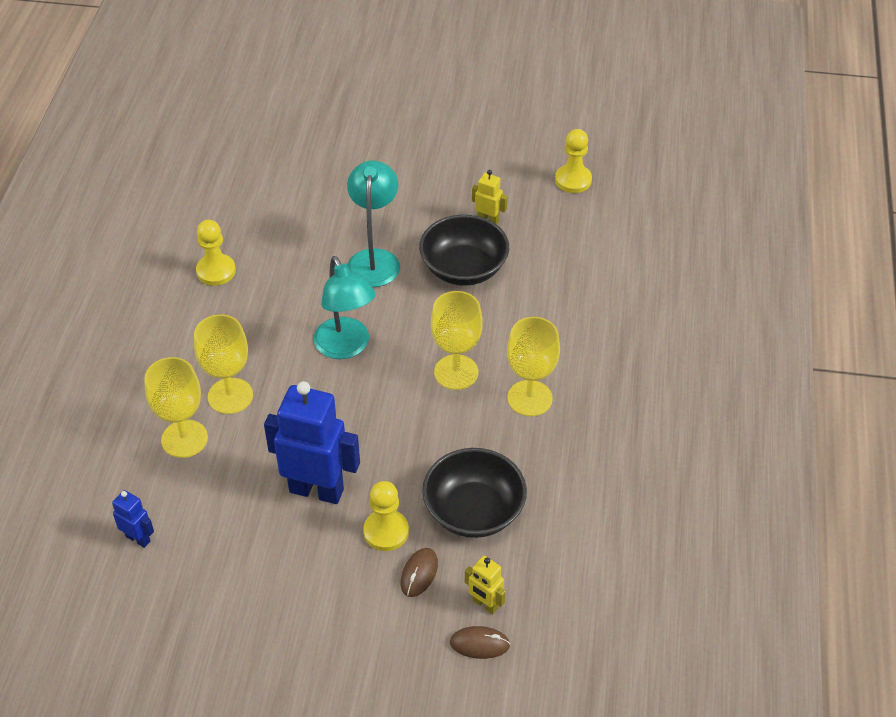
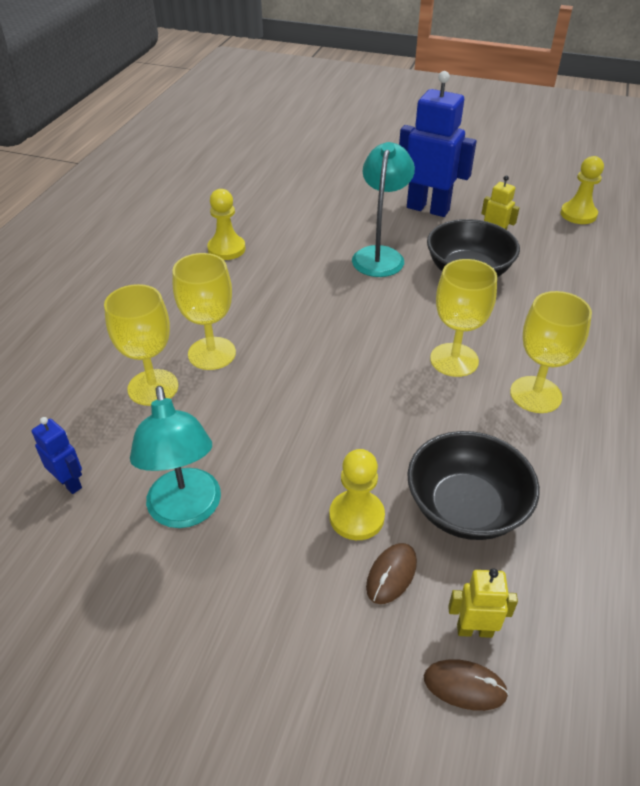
camera: 10 degrees right, 5 degrees down
(316, 490) = (283, 458): blue robot -> blue robot (428, 209)
(346, 347) = (340, 324): turquoise lamp -> turquoise lamp (186, 511)
(485, 604) = (474, 630): yellow robot -> yellow robot turned 135 degrees clockwise

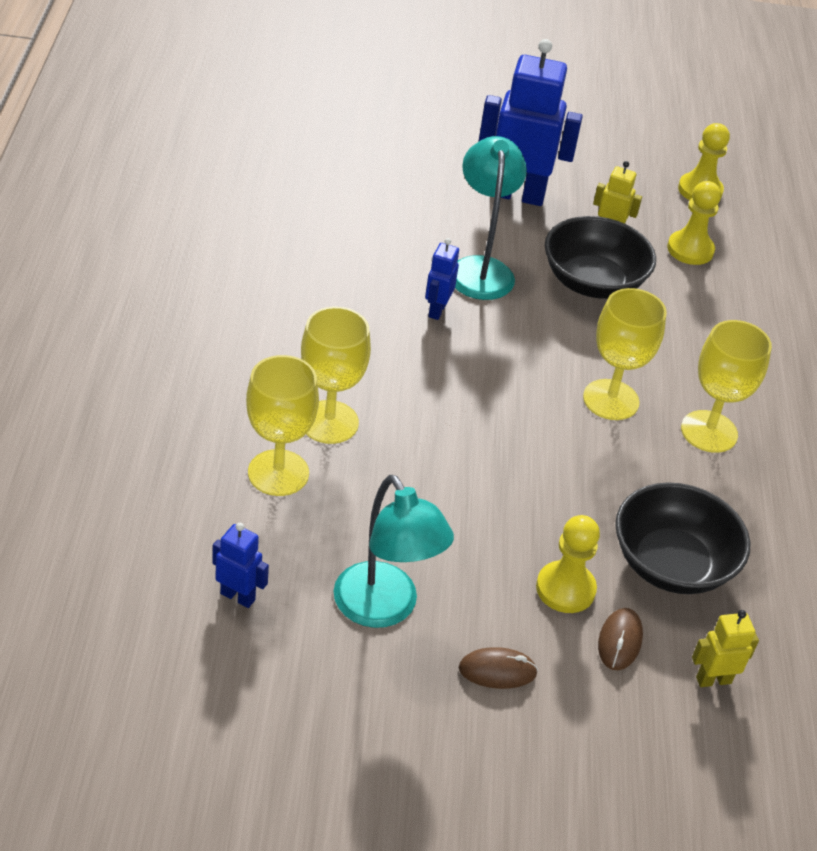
camera: 20 degrees left, 0 degrees up
(226, 249) = (283, 276): yellow pawn -> yellow pawn (690, 250)
(333, 281) = (436, 310): none -> blue robot
(464, 686) = (718, 729): brown mouse -> brown mouse (497, 671)

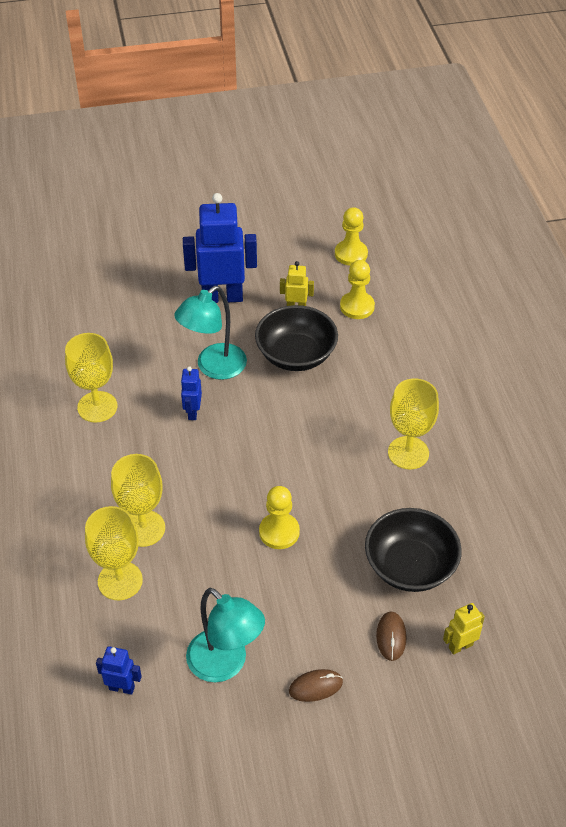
camera: 10 degrees left, 5 degrees up
(480, 268) = (214, 368): turquoise lamp -> turquoise lamp turned 120 degrees counterclockwise
(565, 589) = (344, 608): yellow pawn -> yellow pawn (279, 532)
(611, 400) = (334, 448): yellow goblet -> yellow goblet (97, 407)

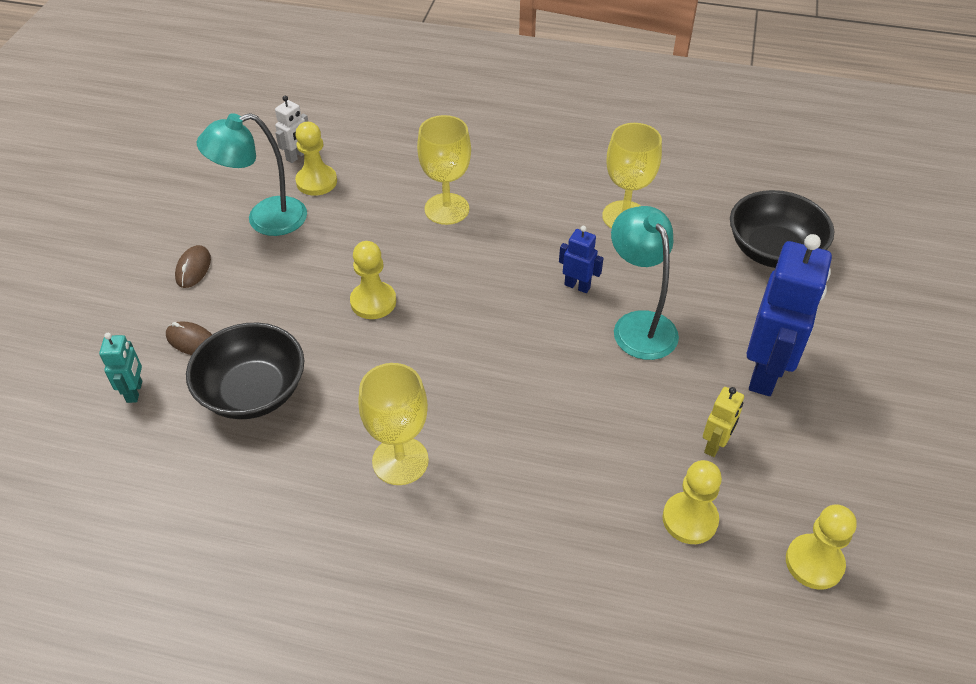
camera: 115 degrees right, 0 degrees up
(120, 581) = (400, 180): yellow goblet -> none
(122, 687) = (297, 156): blue robot -> white robot
(152, 649) = (316, 182): none -> yellow pawn
(296, 355) = (624, 411): black bowl -> black bowl (773, 251)
(460, 646) = (135, 392): yellow robot -> turquoise robot

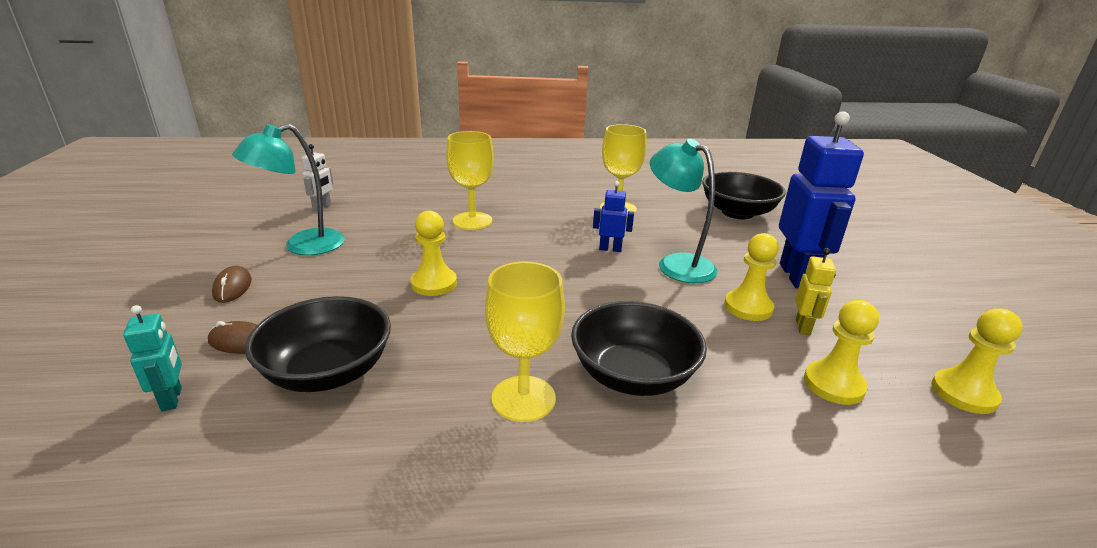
camera: 20 degrees left, 20 degrees down
(316, 182) = (346, 219): yellow pawn -> yellow pawn (748, 307)
(507, 460) = (633, 375): none -> black bowl

